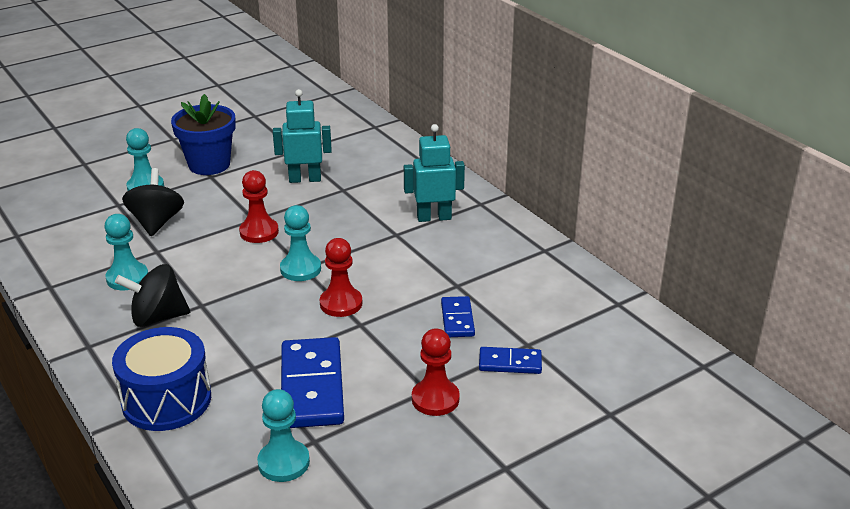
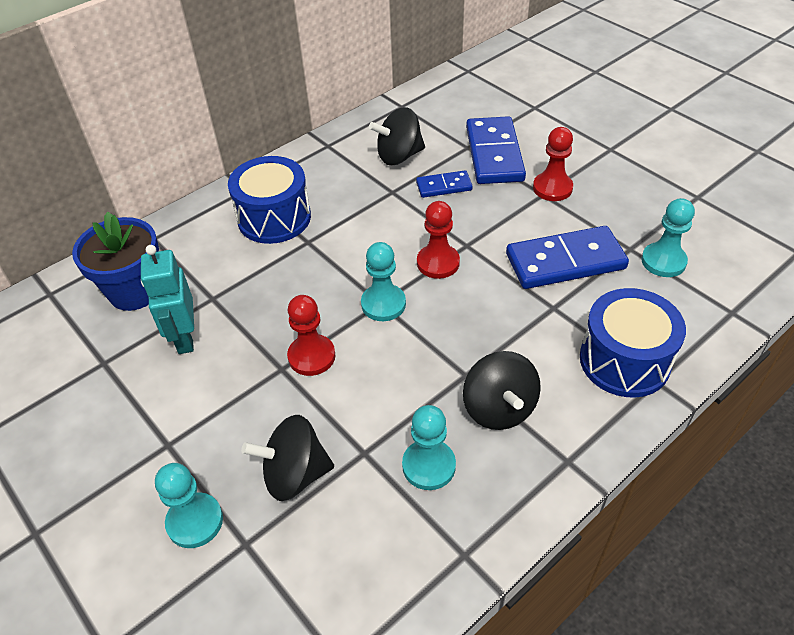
camera: 95 degrees left, 15 degrees up
(209, 165) = (133, 455): blue flower pot -> blue flower pot (135, 291)
(434, 217) = (274, 218): turquoise robot -> blue drum
(510, 363) = (494, 154): blue domino -> blue domino, size x1.88
(517, 294) = (399, 156): none -> black spinning top

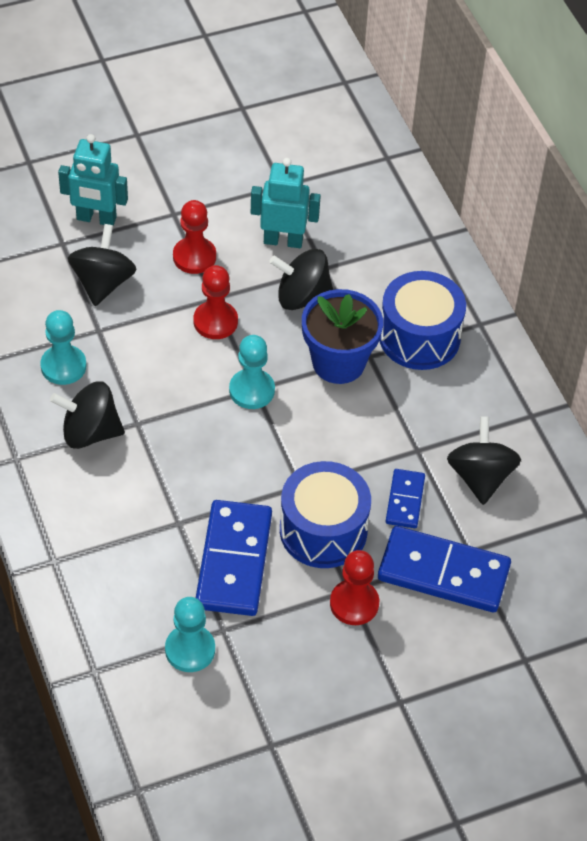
camera: 105 degrees right, 5 degrees up
(135, 291) = (360, 215): blue flower pot -> blue flower pot (338, 362)
(195, 521) = (96, 219): turquoise pawn -> turquoise robot
(256, 302) = (302, 297): none -> black spinning top
(438, 263) = (285, 452): red pawn -> red pawn (194, 257)
(624, 360) = (88, 548): blue drum -> blue drum (323, 530)

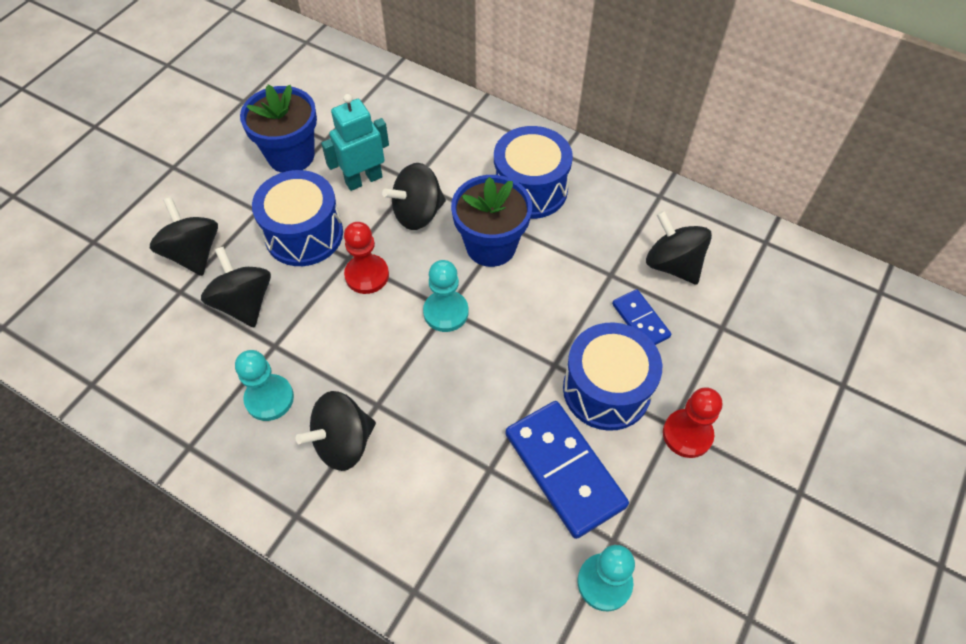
camera: 35 degrees left, 5 degrees up
(96, 219) = (193, 253): turquoise robot -> black spinning top
(194, 257) = (304, 234): red pawn -> blue drum
(240, 182) = (291, 155): none -> blue flower pot
(443, 572) = (722, 358): blue domino -> none

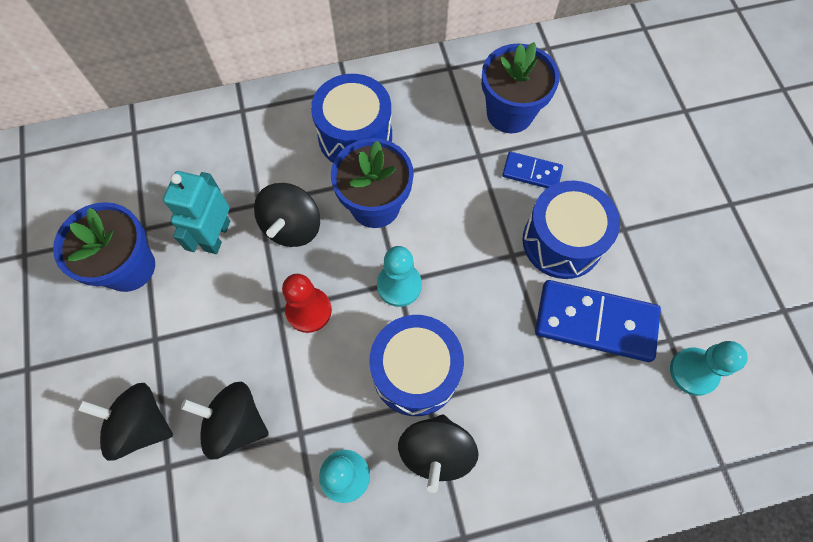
camera: 45 degrees left, 10 degrees up
(304, 234) = (219, 323): blue drum -> blue drum (415, 372)
(672, 264) = (510, 113): black spinning top -> blue flower pot
(687, 434) = (638, 226): red pawn -> none

